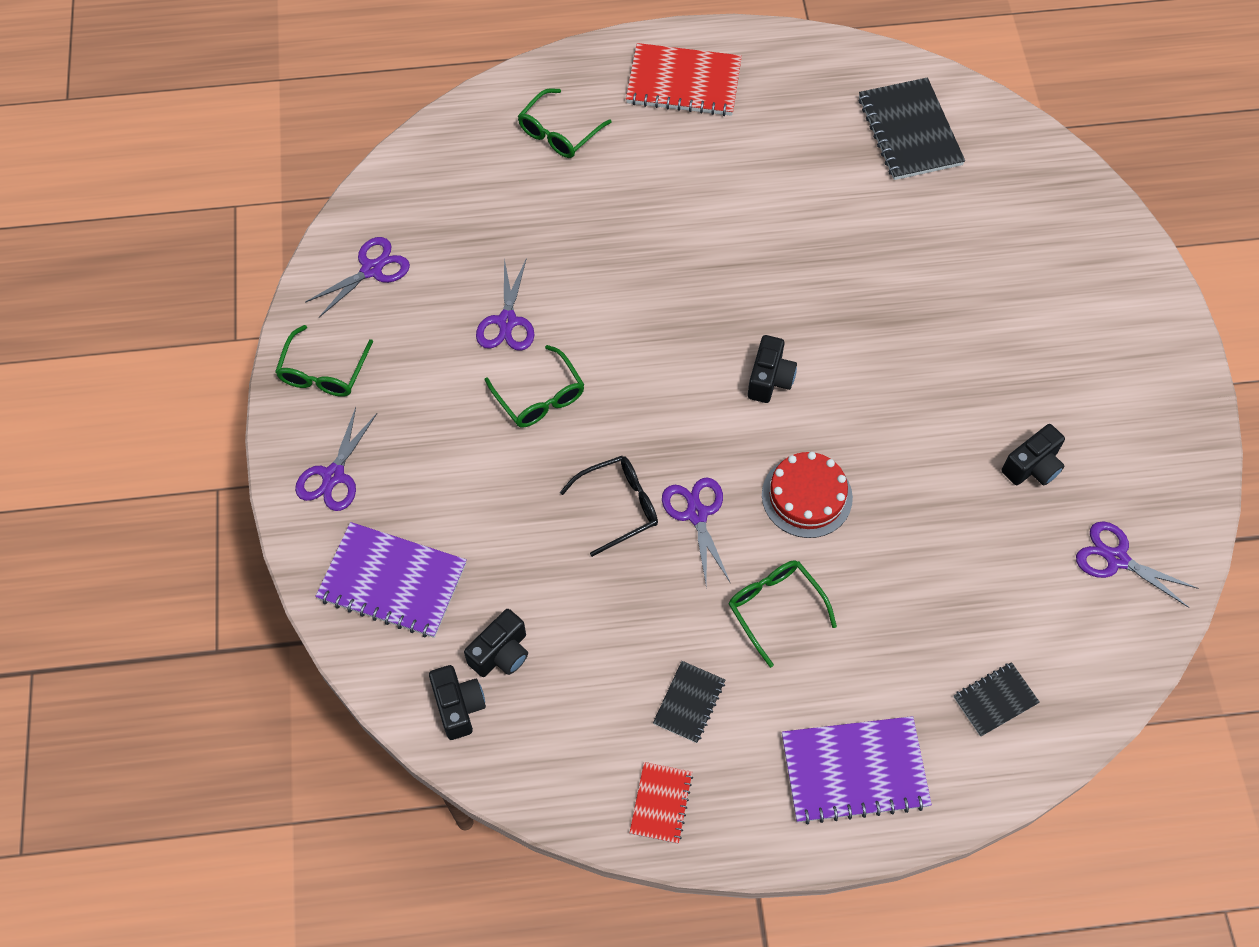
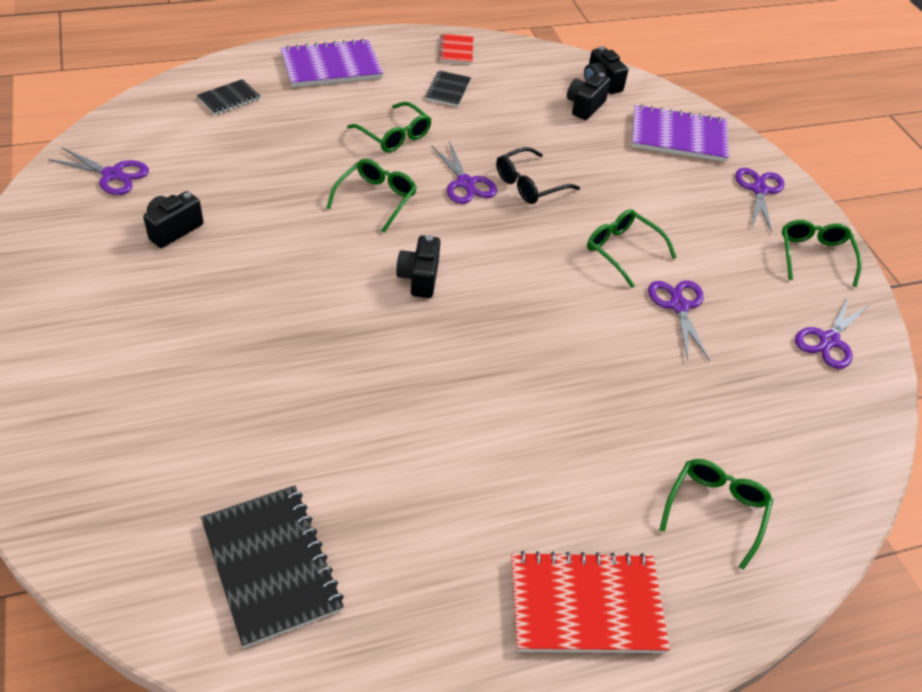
camera: 165 degrees right, 15 degrees down
(807, 496) = (376, 199): red cake -> green glasses

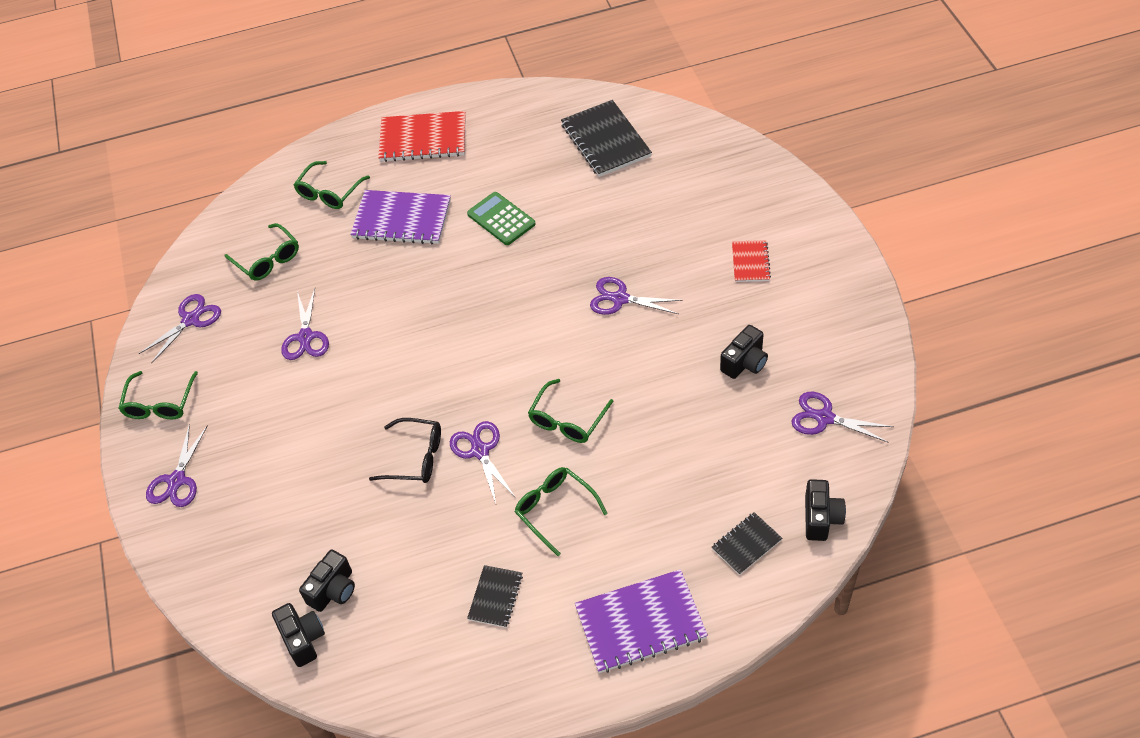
camera: 170 degrees left, 5 degrees up
(298, 310) = (620, 299): none -> purple scissors
(419, 278) = (524, 339): black camera -> black camera (821, 518)
(448, 436) = (501, 219): none -> green calculator
(456, 50) = (483, 681): red notebook -> red notebook (750, 262)
(529, 184) = (415, 457): black glasses -> black glasses turned 45 degrees clockwise
(623, 251) = (339, 388): green glasses -> green glasses (267, 259)
(678, 136) = (235, 552): purple notebook -> purple notebook (402, 219)

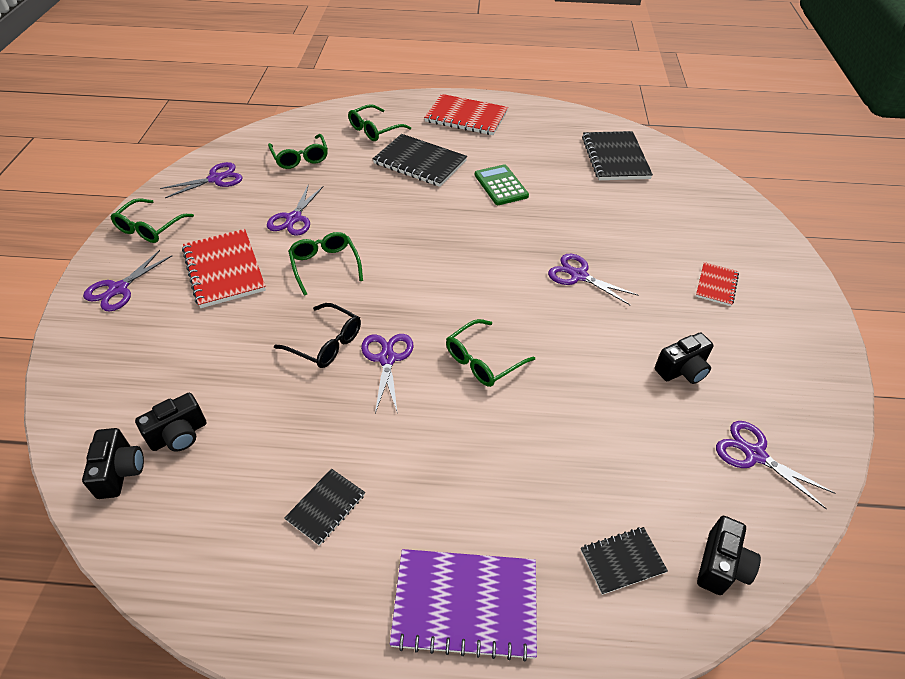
camera: 15 degrees right, 5 degrees down
(270, 420) = (224, 270): none -> red notebook
(402, 219) = (420, 162): purple notebook -> black notebook
(555, 510) = (430, 441): green glasses -> green glasses (325, 265)

